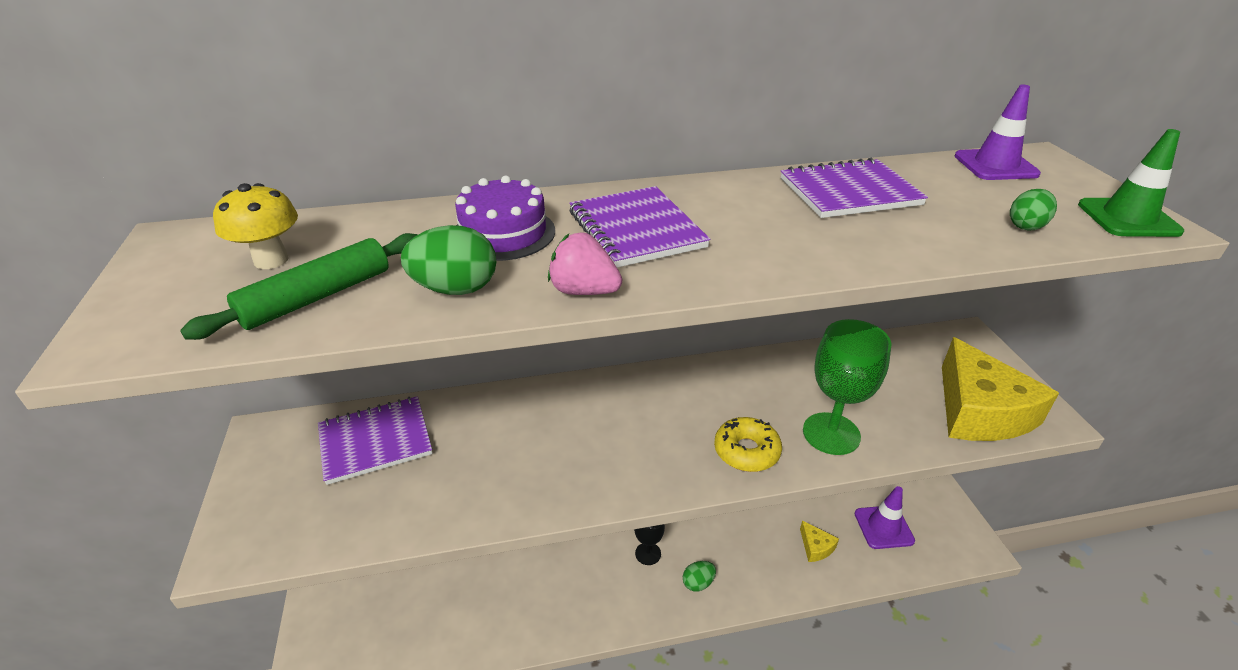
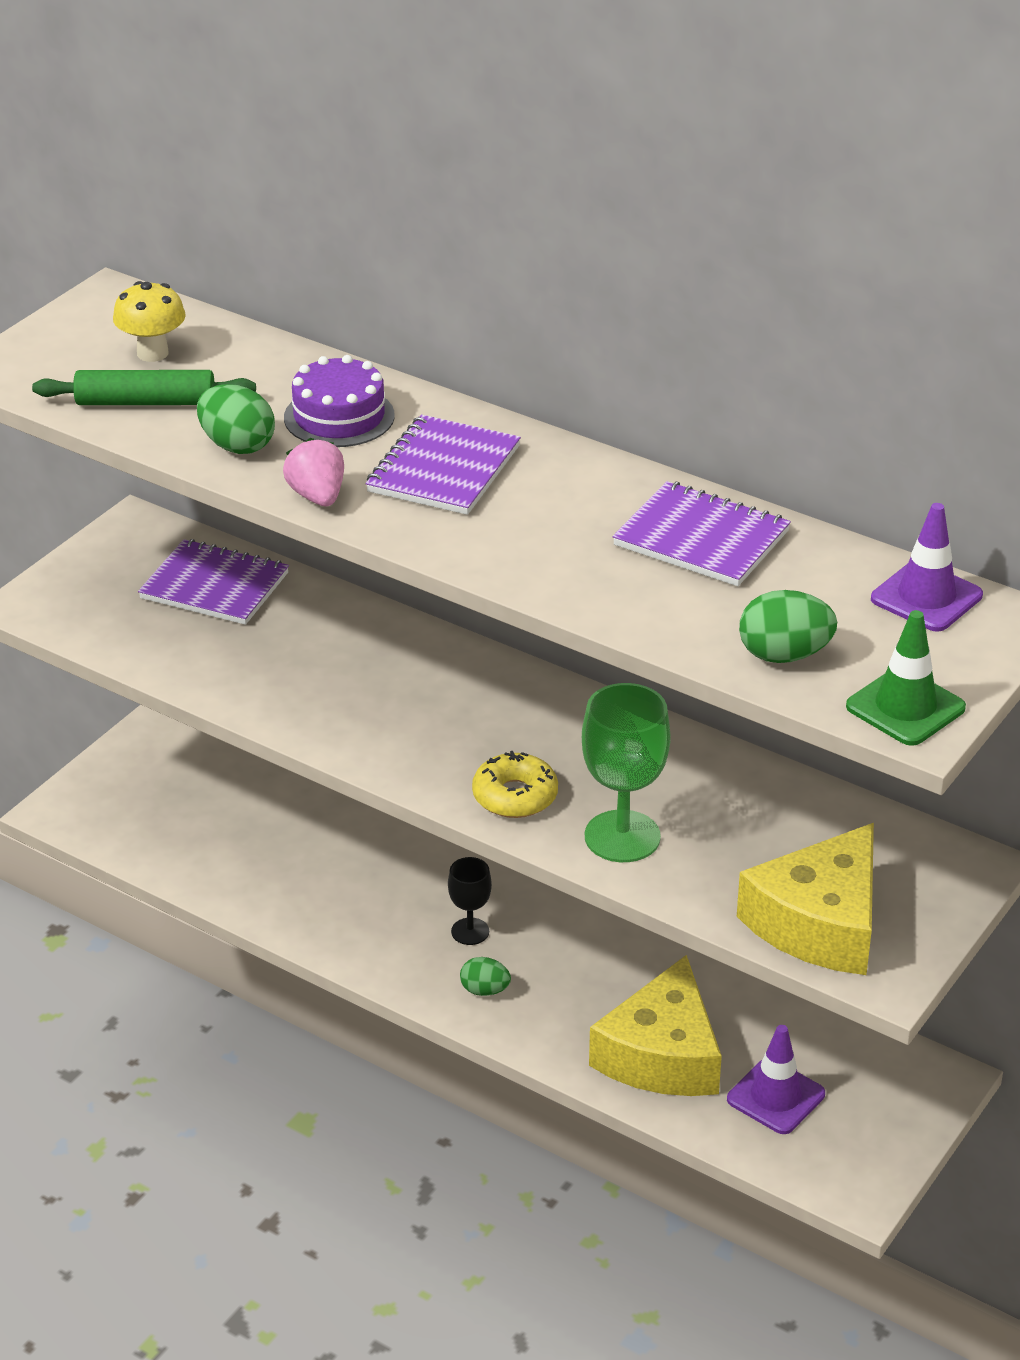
camera: 45 degrees right, 0 degrees up
(816, 547) = (662, 1054): yellow cheese -> yellow cheese, size x2.37
(1026, 226) = (784, 655): green egg -> green egg, size x1.54

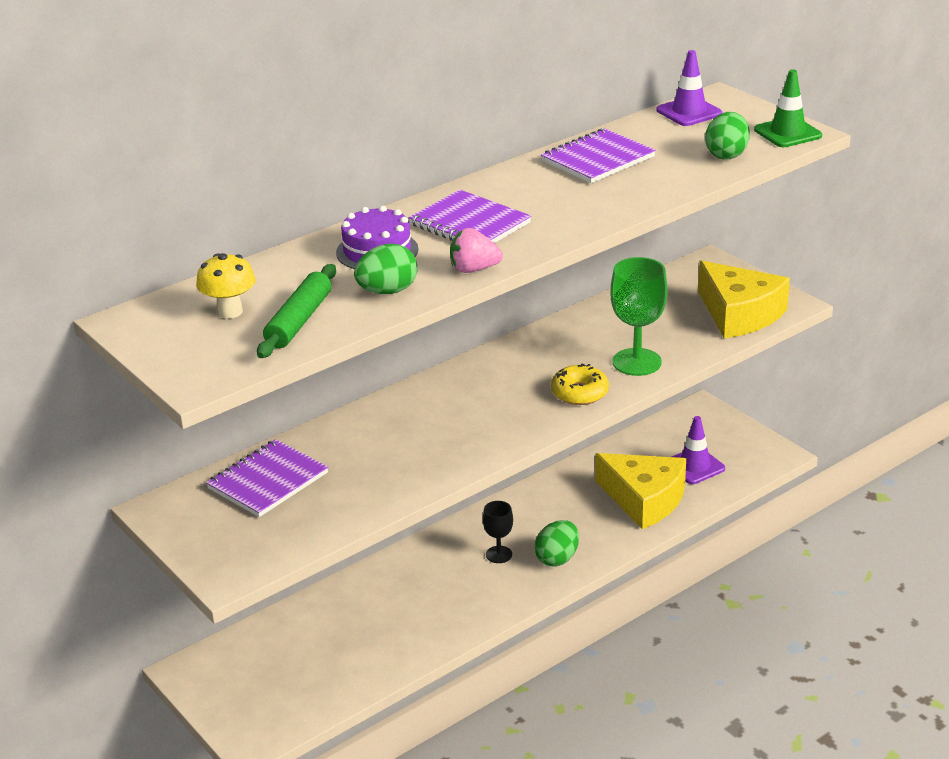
camera: 70 degrees left, 5 degrees down
(485, 990) = (557, 558): green egg -> green egg, size x1.54

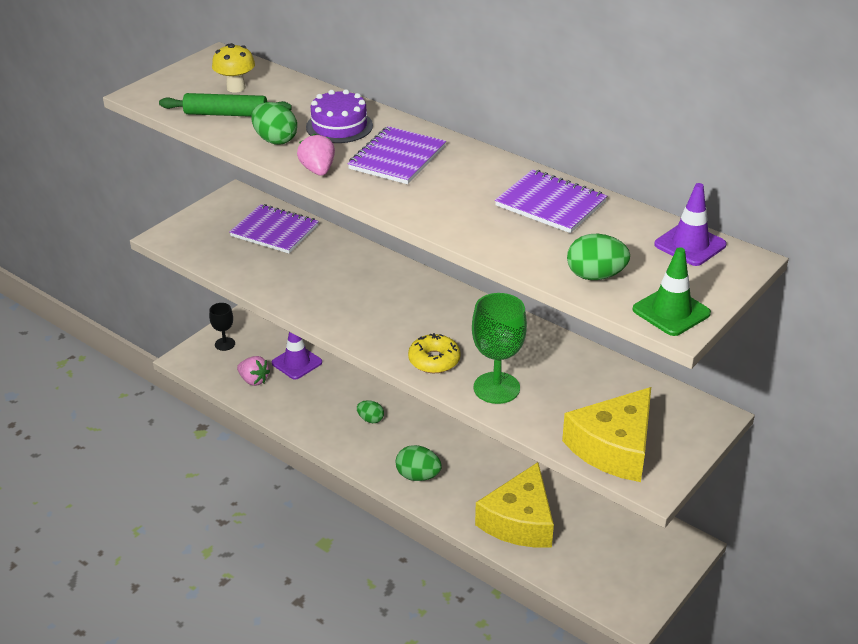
camera: 75 degrees right, 5 degrees up
(331, 676) = (254, 380): none -> pink strawberry
(449, 583) = (370, 419): none -> green egg
(499, 554) = (413, 440): black goblet -> black goblet (225, 344)
(694, 466) = (586, 551): purple traffic cone -> purple traffic cone (297, 363)

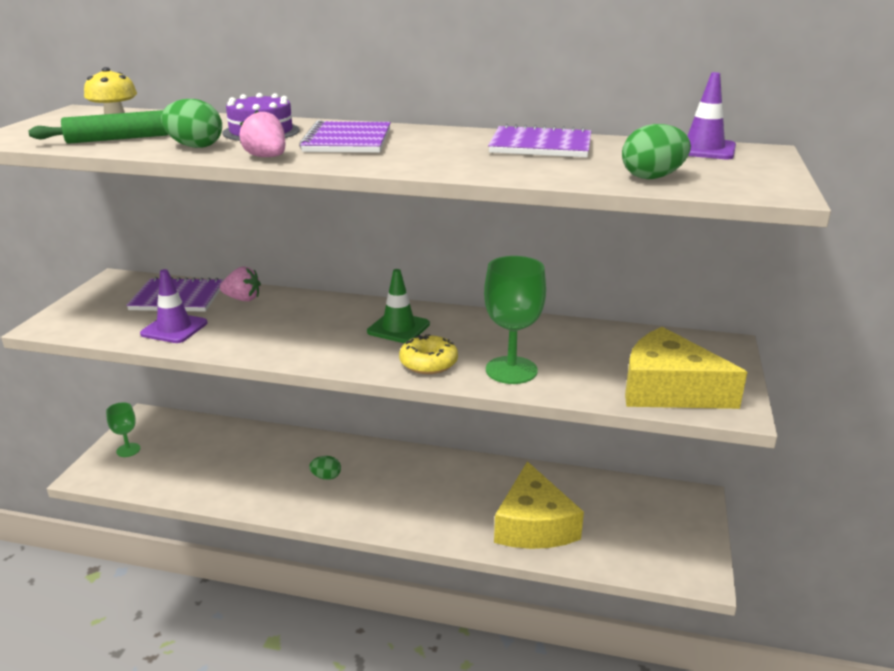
camera: 25 degrees left, 10 degrees down
(225, 344) = (128, 450): black goblet -> green goblet
(254, 380) = (178, 475): pink strawberry -> pink strawberry (242, 299)
(297, 363) = (218, 447): purple traffic cone -> purple traffic cone (174, 328)
(418, 476) = (407, 514): green egg -> none
(614, 447) = (668, 389): yellow cheese -> yellow cheese turned 105 degrees clockwise
(671, 311) = (759, 186): green traffic cone -> green traffic cone (398, 328)

